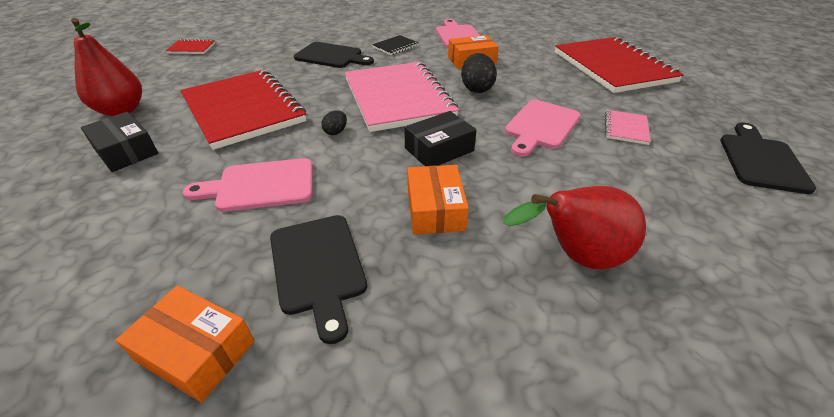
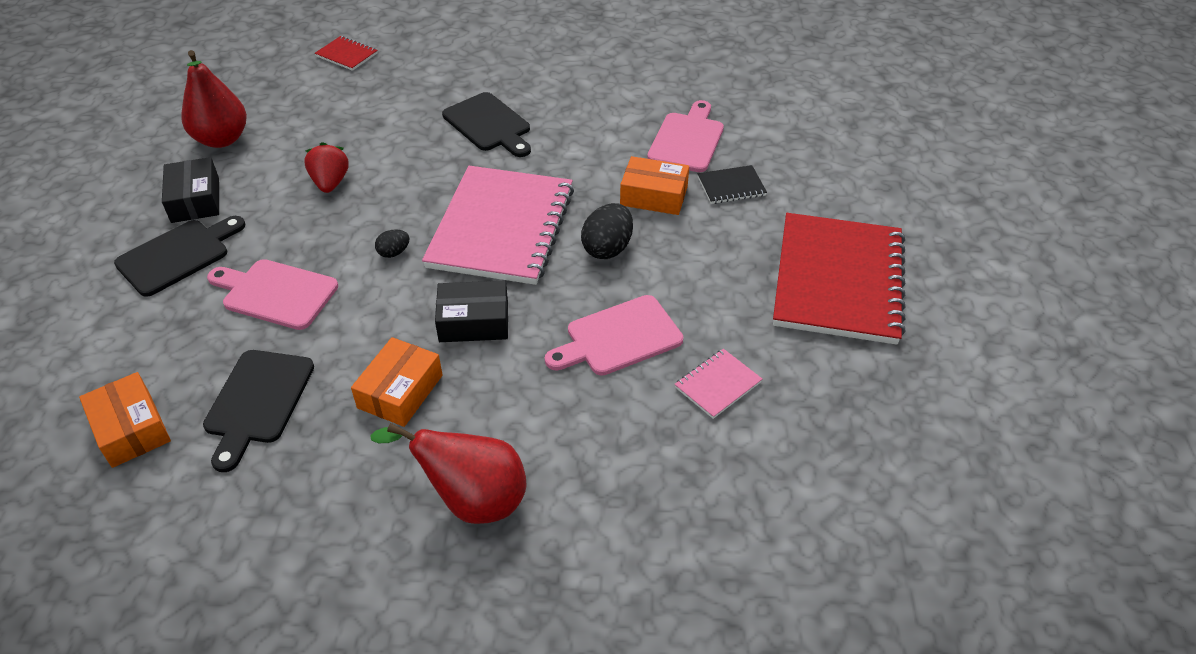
camera: 30 degrees right, 5 degrees up
(243, 110) = (330, 183): red notebook -> red strawberry
(395, 46) = (582, 133): black notebook -> black notebook (731, 186)
(761, 160) = (825, 501): black cutting board -> black cutting board (178, 255)

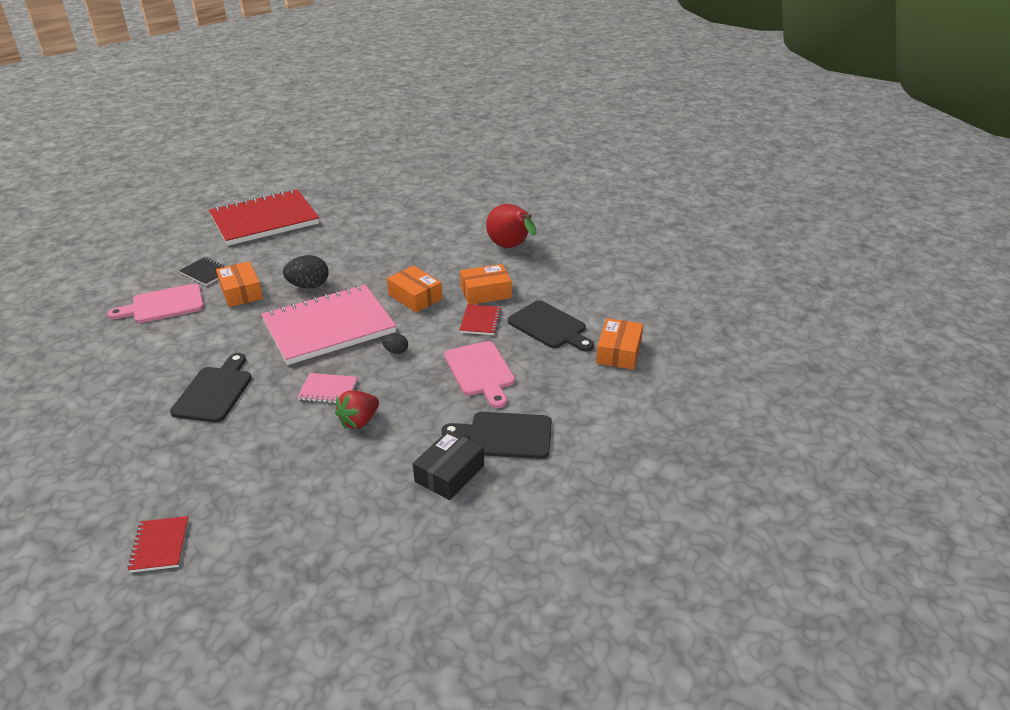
camera: 130 degrees left, 10 degrees down
(222, 139) = (367, 522): red pear -> none
(257, 402) = (550, 327): black cutting board -> black cutting board turned 75 degrees clockwise
(352, 348) = (480, 321): none -> red notebook
(474, 321) = (415, 297): black box -> orange box
(618, 337) = (375, 255): pink cutting board -> none
(717, 385) = (374, 223): pink notebook -> pink notebook (328, 390)

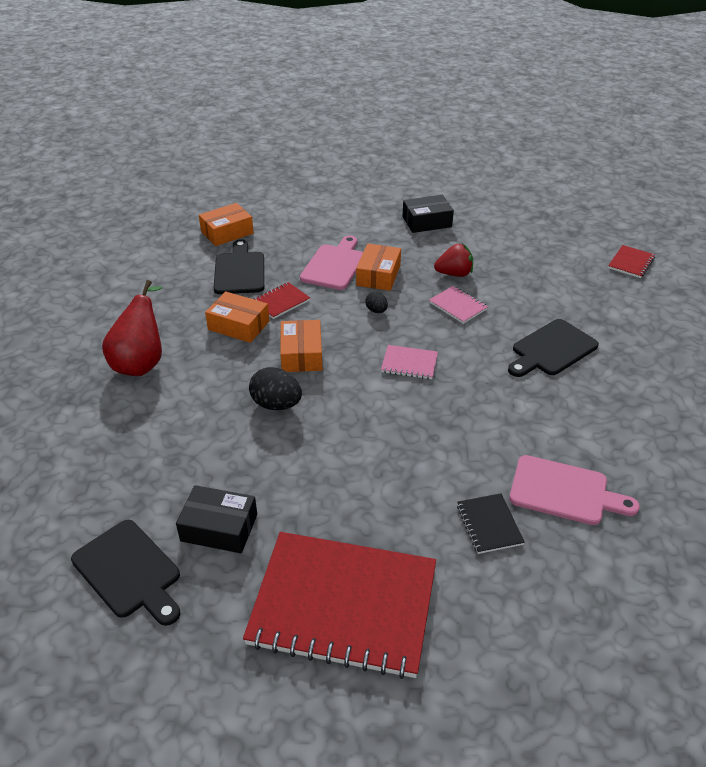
camera: 140 degrees left, 5 degrees up
(241, 292) = (464, 461): orange box -> orange box (378, 275)
(309, 286) = (386, 428): black egg -> black egg (276, 404)
(329, 327) = (409, 363): pink notebook -> pink notebook, size x0.41
(356, 215) = (219, 528): none -> black box
(504, 435) = (371, 224): black cutting board -> black cutting board (129, 572)

